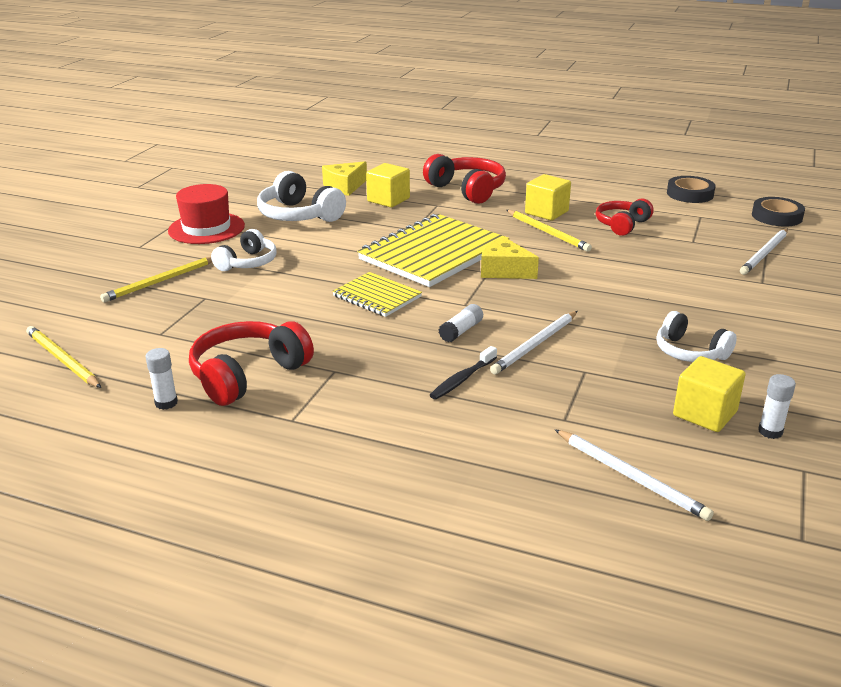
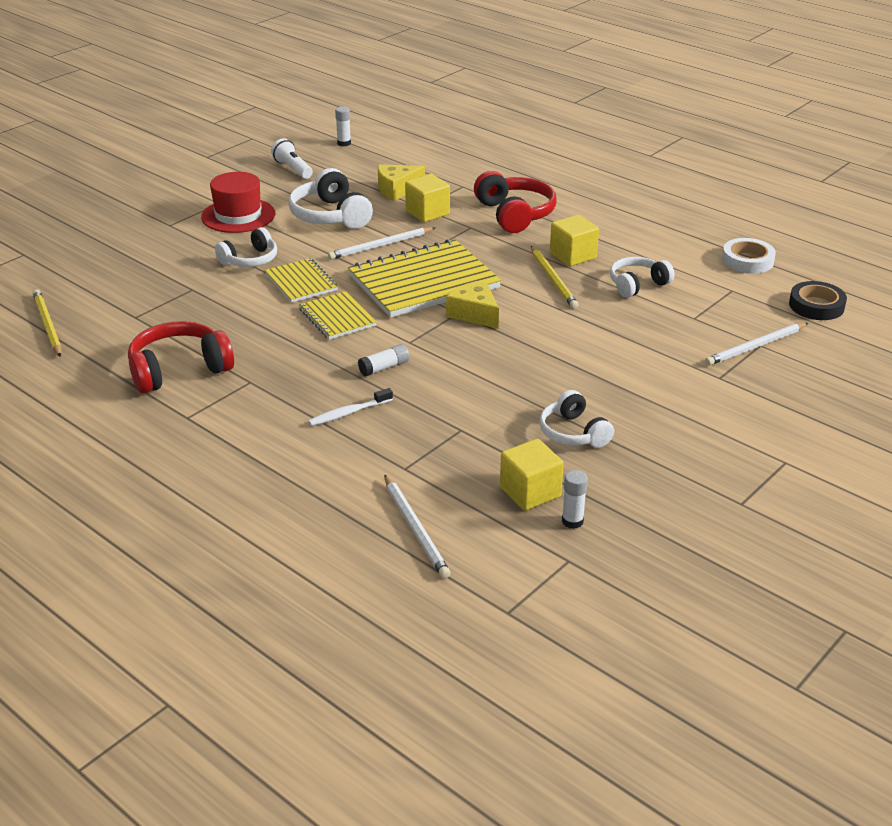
camera: 20 degrees right, 5 degrees up
(160, 281) = (165, 265): yellow pencil -> none
(166, 403) = (102, 381): white glue stick -> white glue stick (344, 143)
(232, 185) = (293, 169): none -> white flashlight
(315, 273) = (301, 282): none -> yellow notebook
(462, 379) = (348, 413): black toothbrush -> white toothbrush
(535, 345) = (438, 395): white pencil -> white pencil (380, 246)
(622, 225) = (637, 285): red headphones -> white headphones
(690, 194) = (747, 260): black tape -> white tape

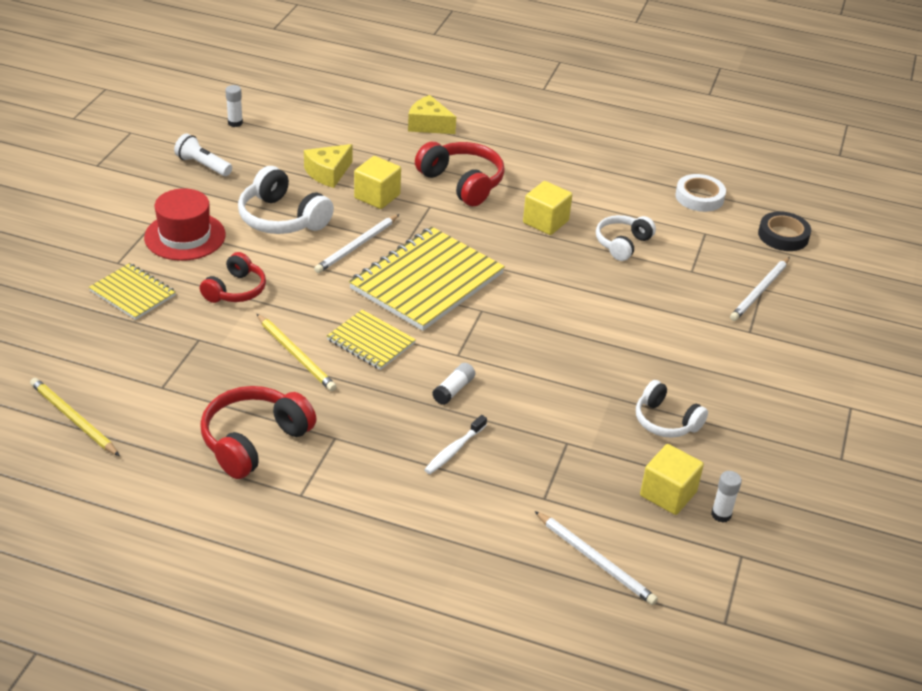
camera: 25 degrees left, 5 degrees up
(250, 260) = (235, 290): white headphones -> red headphones
(301, 282) = (307, 307): yellow notebook -> yellow notebook (133, 293)
(474, 314) = (498, 308): yellow cheese -> yellow cheese (428, 125)
(553, 280) = (545, 253): yellow pencil -> yellow pencil (296, 355)

